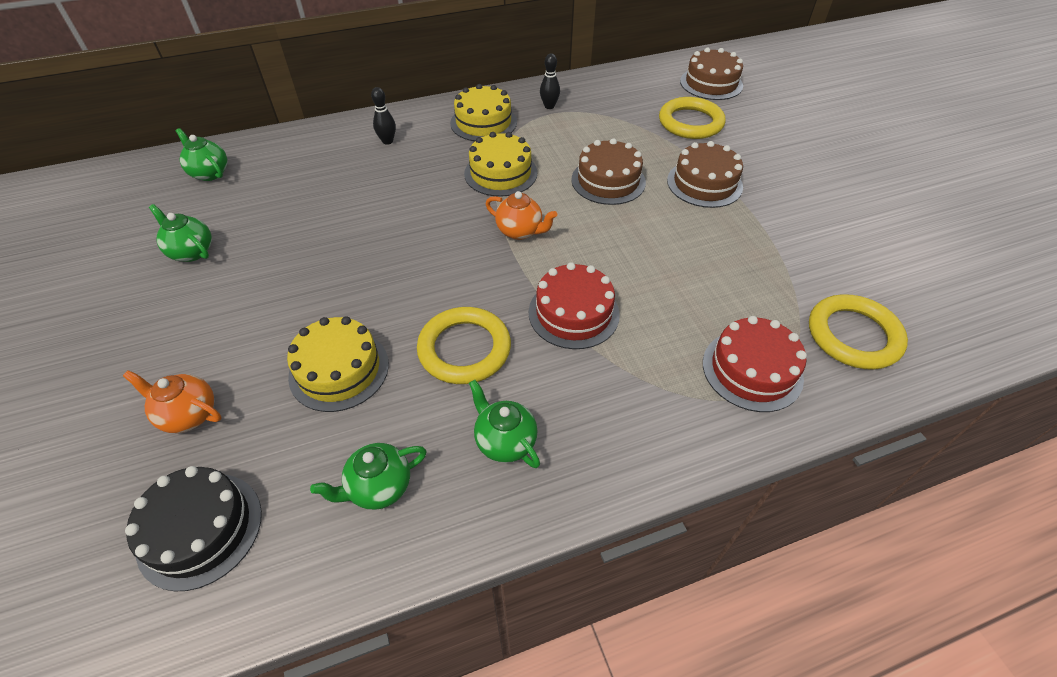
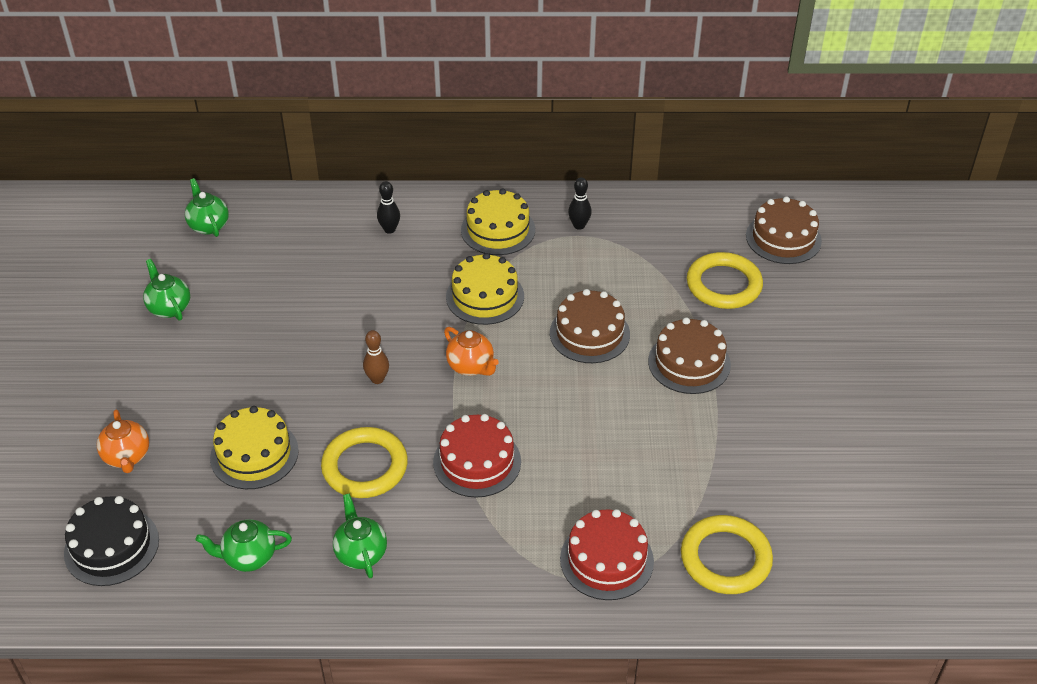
camera: 20 degrees right, 5 degrees down
(189, 415) = (127, 457): orange teapot -> orange teapot turned 150 degrees counterclockwise
(437, 264) = (377, 379): none -> brown bowling pin

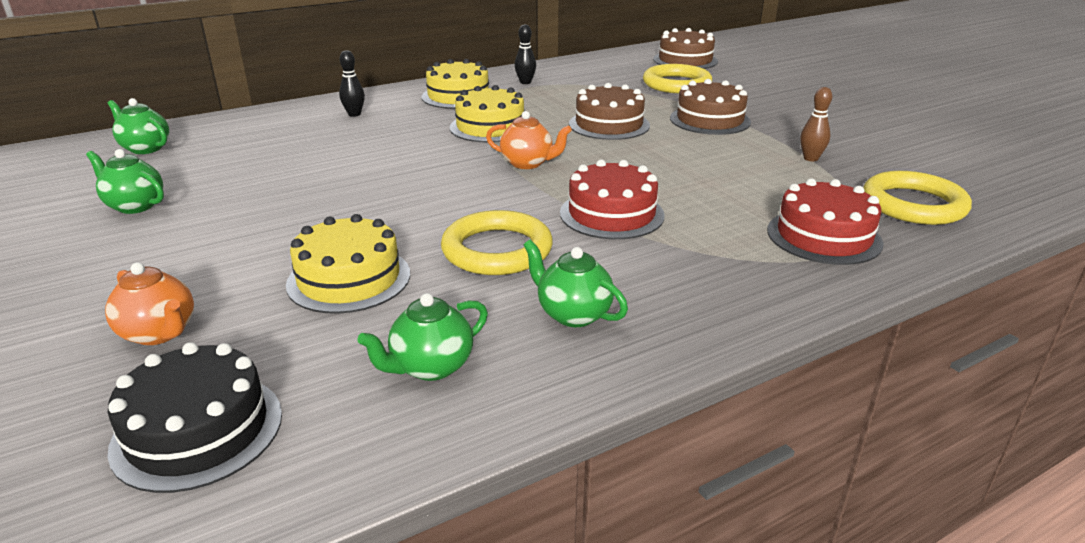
camera: 30 degrees left, 15 degrees down
(377, 379) = (441, 192): brown bowling pin -> brown bowling pin (810, 158)

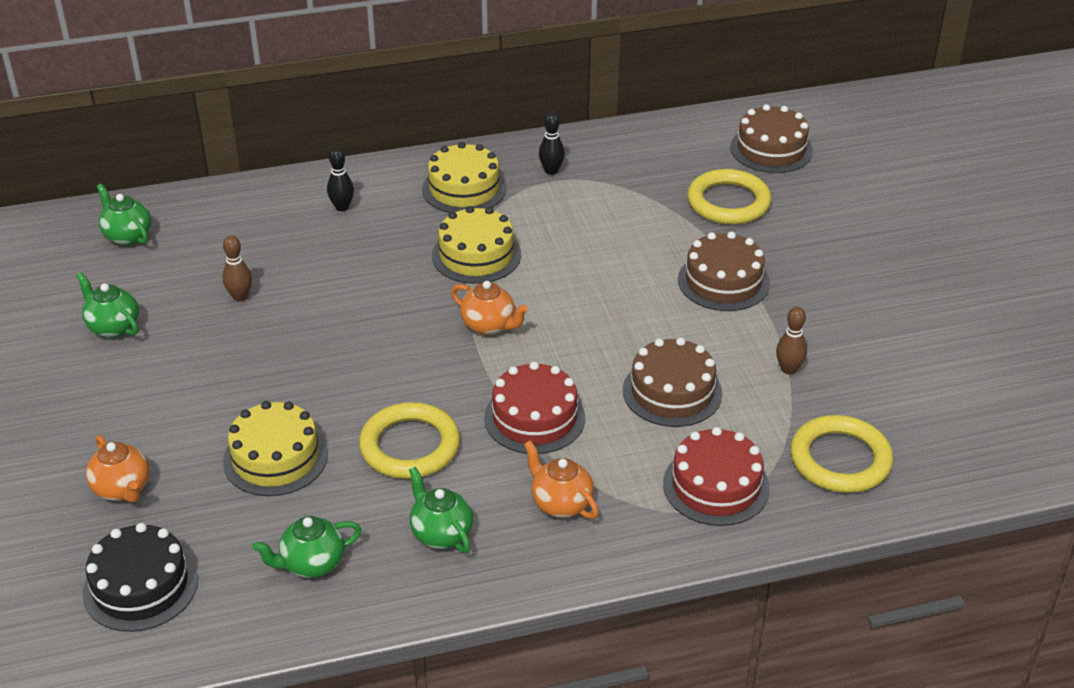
camera: 15 degrees right, 10 degrees up
(272, 172) = (240, 297): none -> brown bowling pin
(609, 124) = (606, 272): brown cake -> brown cake (672, 392)
(685, 270) = (560, 503): none -> orange teapot

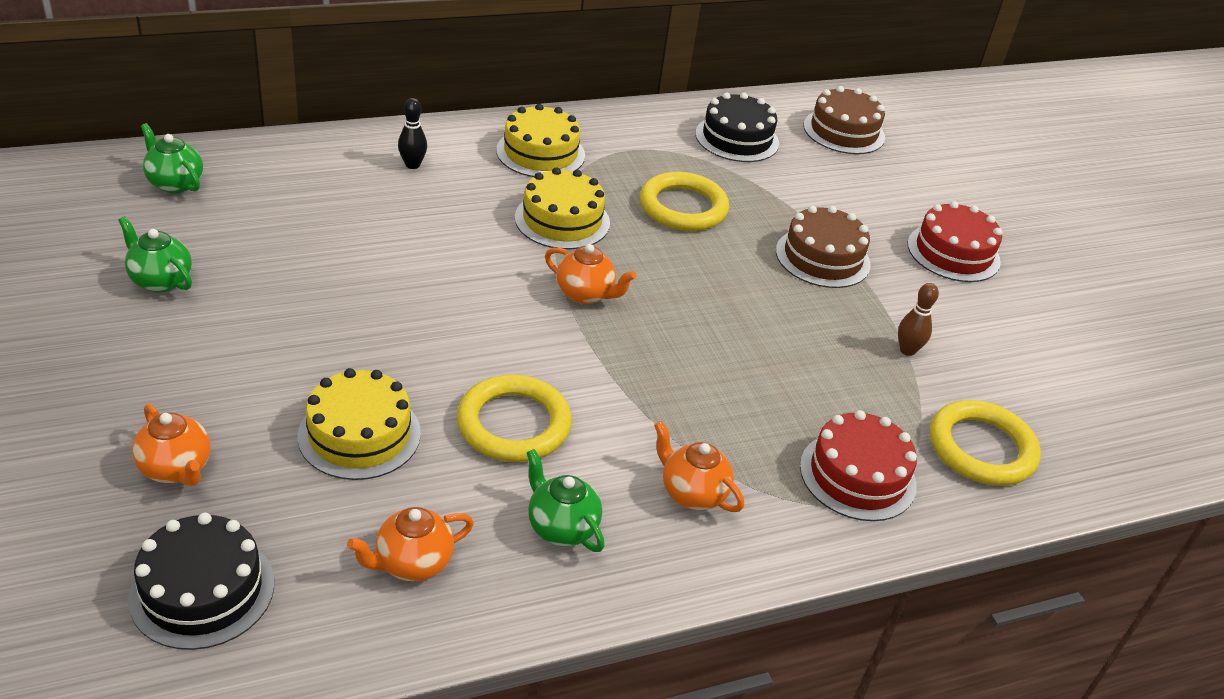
camera: 10 degrees left, 0 degrees up
(240, 297) = (306, 253): brown bowling pin -> none
(312, 564) = (412, 563): green teapot -> orange teapot
(534, 418) = (649, 395): red cake -> red cake (953, 252)
(551, 171) = (628, 140): black bowling pin -> none
(660, 163) = (737, 138): none -> black cake
(672, 392) = (791, 371): brown cake -> none
(728, 202) = (812, 180): yellow ring -> yellow ring (683, 207)

